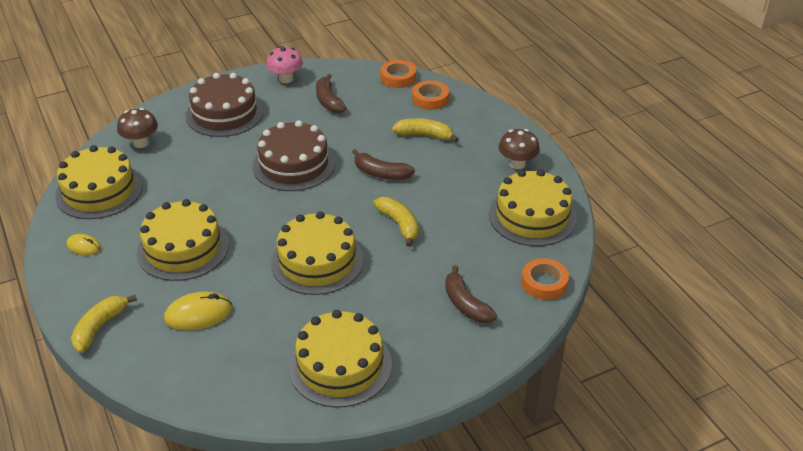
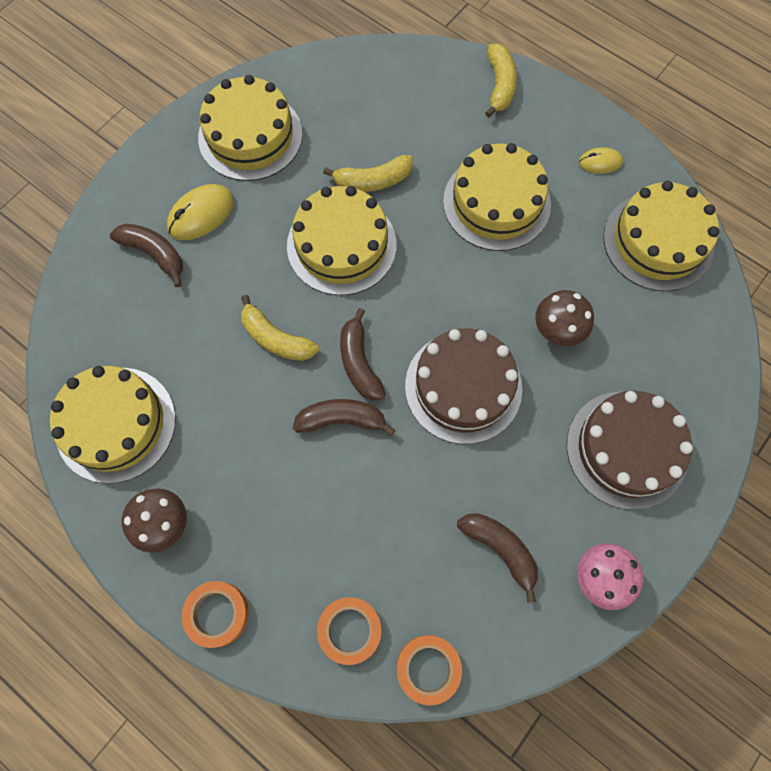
camera: 155 degrees right, 30 degrees up
(141, 143) = (684, 340): brown mushroom -> brown mushroom (557, 330)
(198, 314) = (419, 134): yellow mouse -> yellow mouse (201, 214)
(351, 195) = (359, 362): none -> brown banana
(424, 135) = (319, 530): yellow banana -> yellow banana (372, 181)
(544, 283) = (75, 318): orange tape -> orange tape (217, 614)

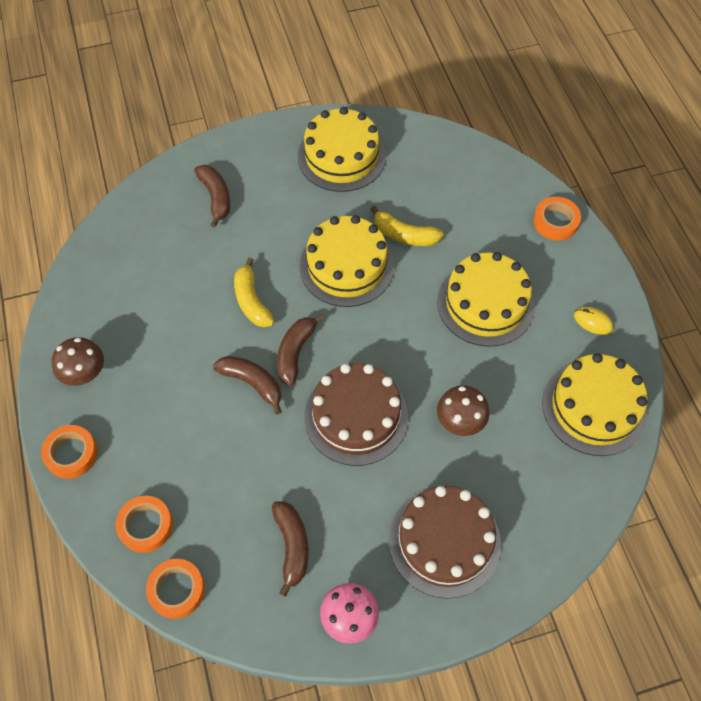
camera: 35 degrees right, 10 degrees down
(115, 424) = (106, 291): yellow cake -> none
(201, 214) = (267, 189): yellow mouse -> none
(499, 85) = (555, 222): yellow banana -> orange tape

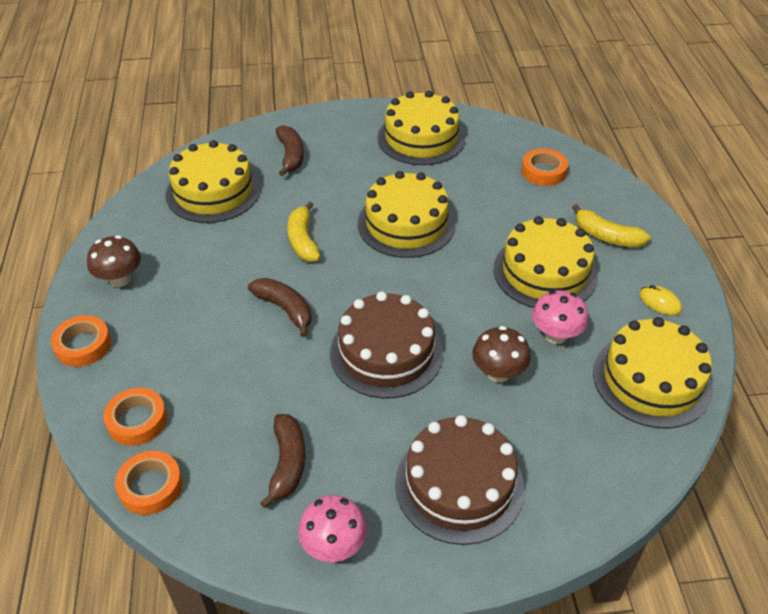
camera: 10 degrees right, 15 degrees down
(148, 254) = (213, 191): none -> yellow cake
(295, 352) = (336, 288): brown banana -> none
(404, 235) = (470, 206): yellow banana -> yellow banana (606, 236)
(505, 372) = (555, 335): none -> pink mushroom
(555, 222) = (630, 213): orange tape -> orange tape (543, 171)

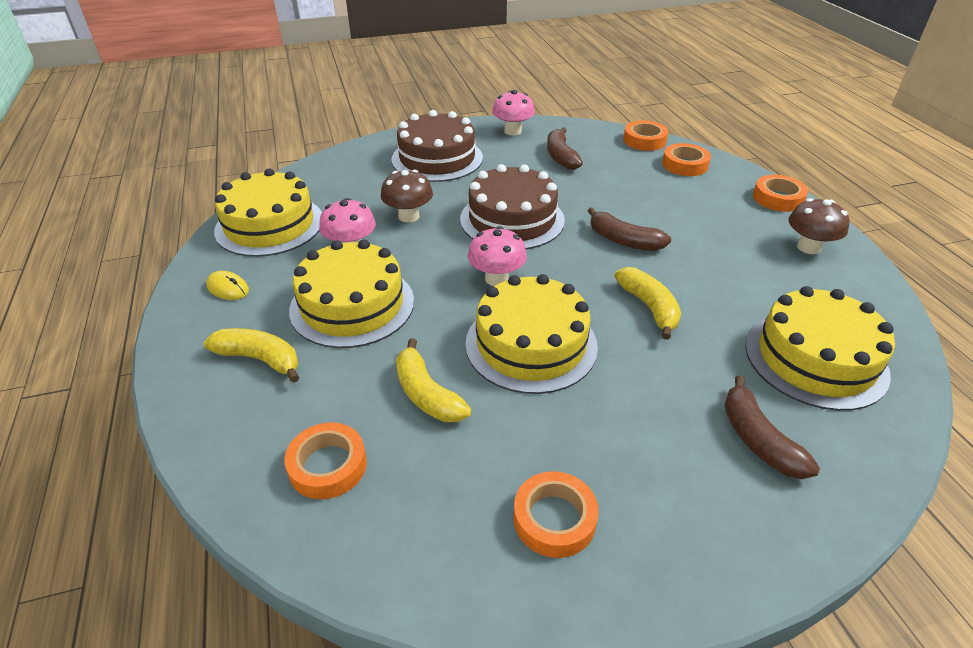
camera: 170 degrees right, 5 degrees down
(419, 282) = (496, 278): none -> pink mushroom
(421, 138) = (554, 519): yellow cake -> orange tape
(485, 201) = (426, 394): none -> yellow banana

